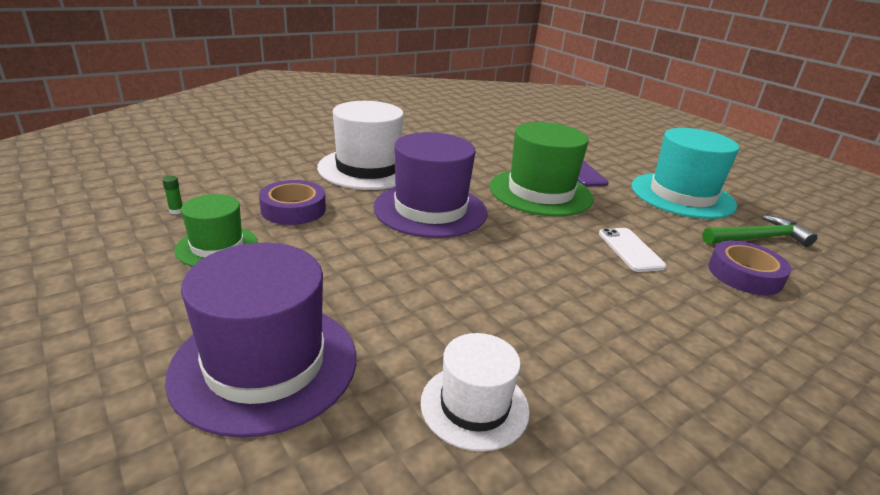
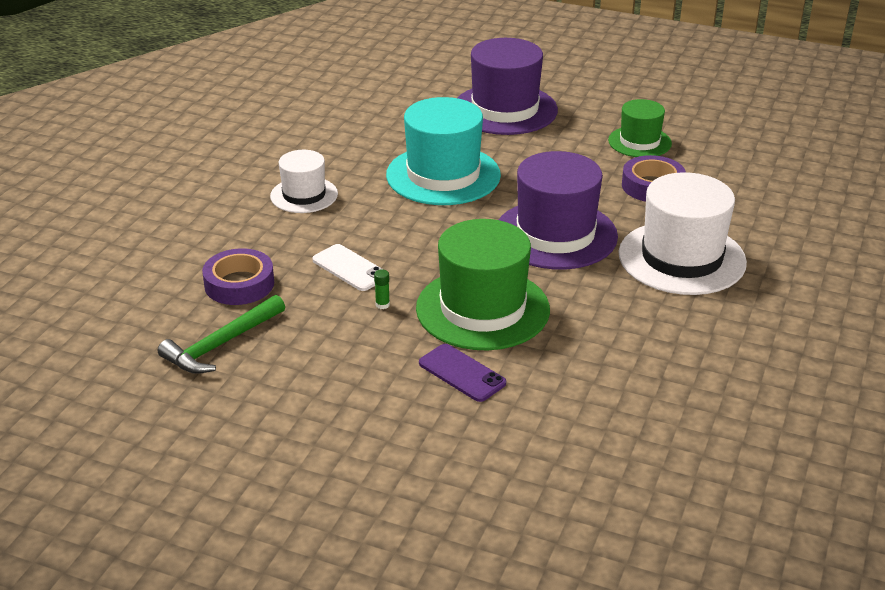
camera: 150 degrees right, 5 degrees up
(176, 211) = (718, 150): green glue stick -> green glue stick (382, 305)
(474, 406) = (388, 131): white hat -> white hat (304, 195)
(682, 195) = (318, 388): turquoise hat -> turquoise hat (443, 175)

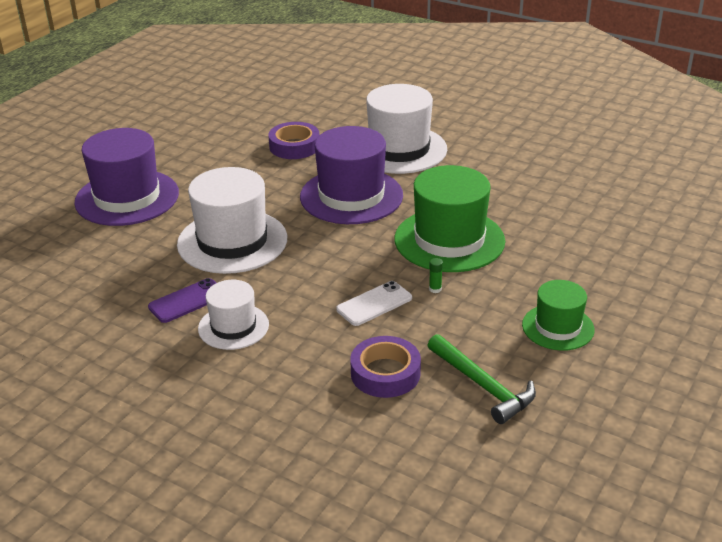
camera: 80 degrees left, 0 degrees up
(443, 175) = (232, 241): turquoise hat -> white hat
(462, 373) = (532, 257): purple phone -> purple phone (187, 301)
(639, 142) = (223, 142): green hat -> green hat (558, 327)

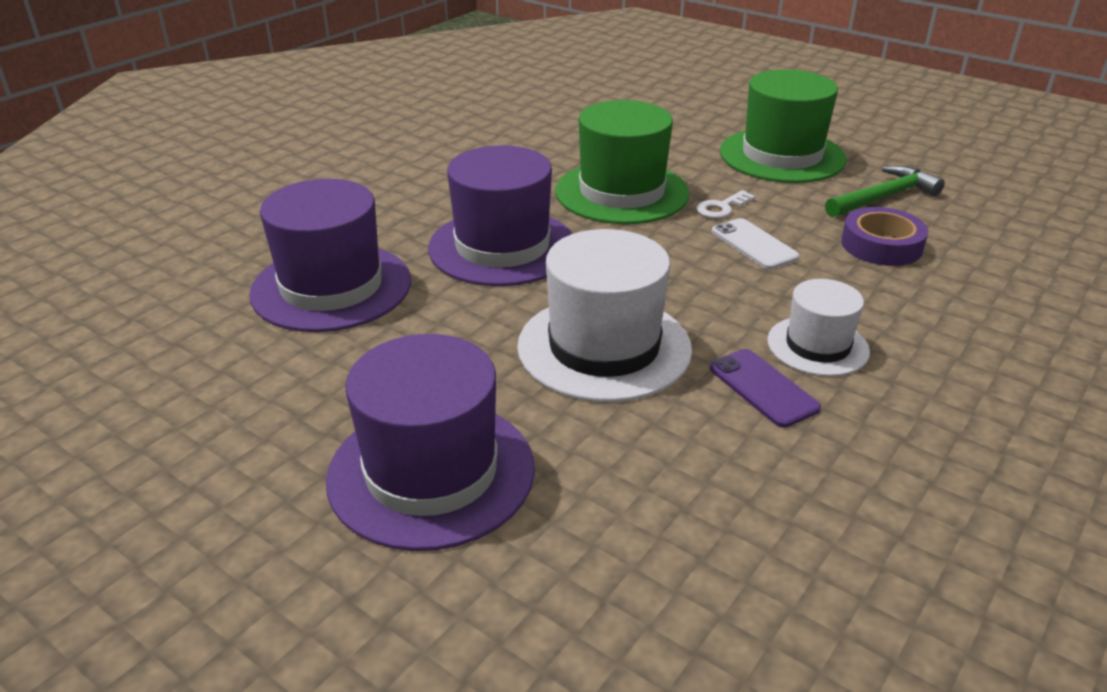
camera: 85 degrees left, 0 degrees up
(294, 146) = (331, 287): purple tape -> purple hat
(399, 149) = (388, 207): white hat -> none
(435, 289) = (722, 208): green glue stick -> white key
(558, 327) = (782, 155): green hat -> green hat, size x1.74

